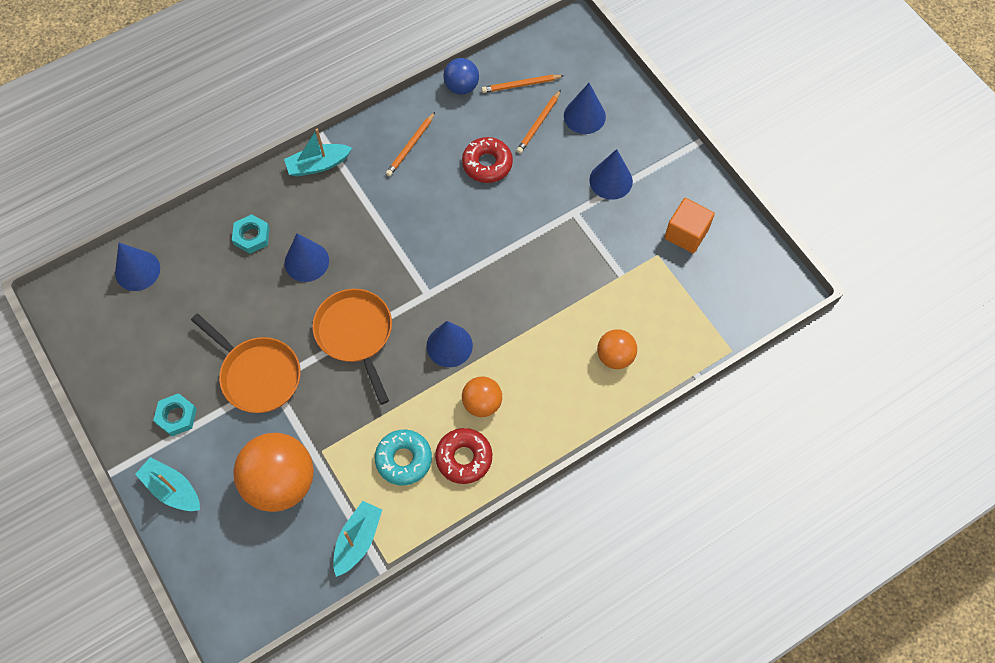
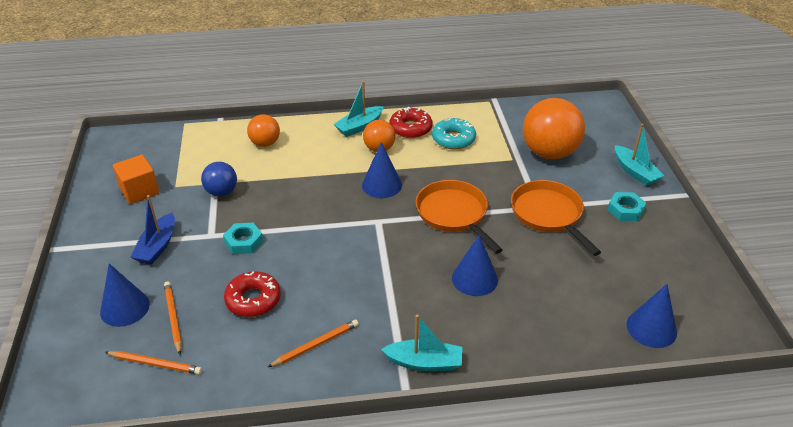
camera: 155 degrees left, 25 degrees down
(251, 236) = (522, 318): turquoise nut -> turquoise nut (243, 242)
(356, 334) = (454, 214): orange pan -> orange pan turned 150 degrees clockwise
(358, 540) = (504, 114): turquoise boat -> turquoise boat (359, 127)
(461, 87) = (218, 388): blue ball -> blue ball (221, 192)
(538, 123) = (173, 318): orange pencil -> orange pencil turned 75 degrees counterclockwise
(611, 180) = (157, 246): blue cone -> blue boat

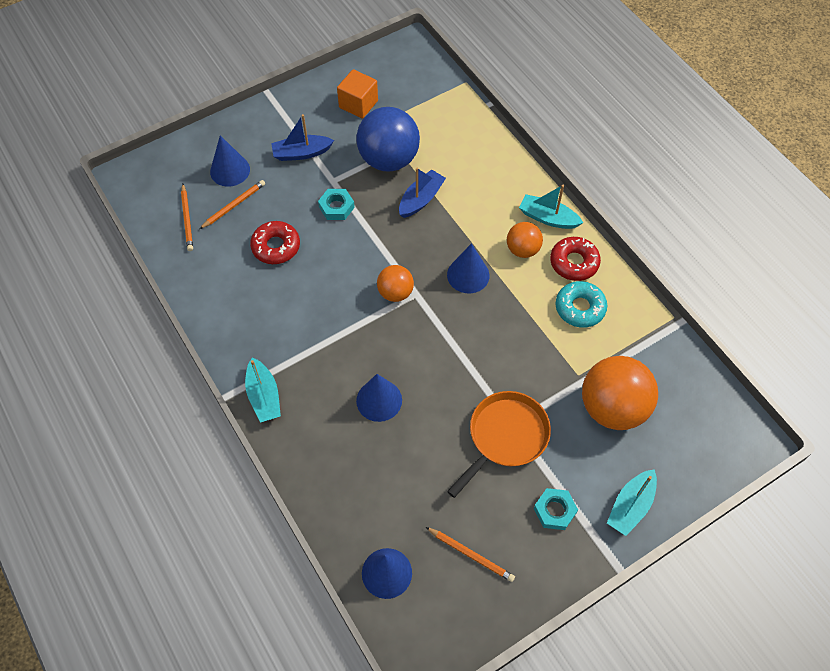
camera: 65 degrees right, 20 degrees up
(221, 192) = (388, 159): blue ball -> blue ball, size x1.84
(265, 143) = (474, 156): orange ball -> orange ball (395, 292)
(282, 186) = (421, 199): none -> blue boat
(316, 345) = (248, 311): orange pencil -> orange pencil (470, 555)
(454, 214) = (459, 352): orange pan -> none

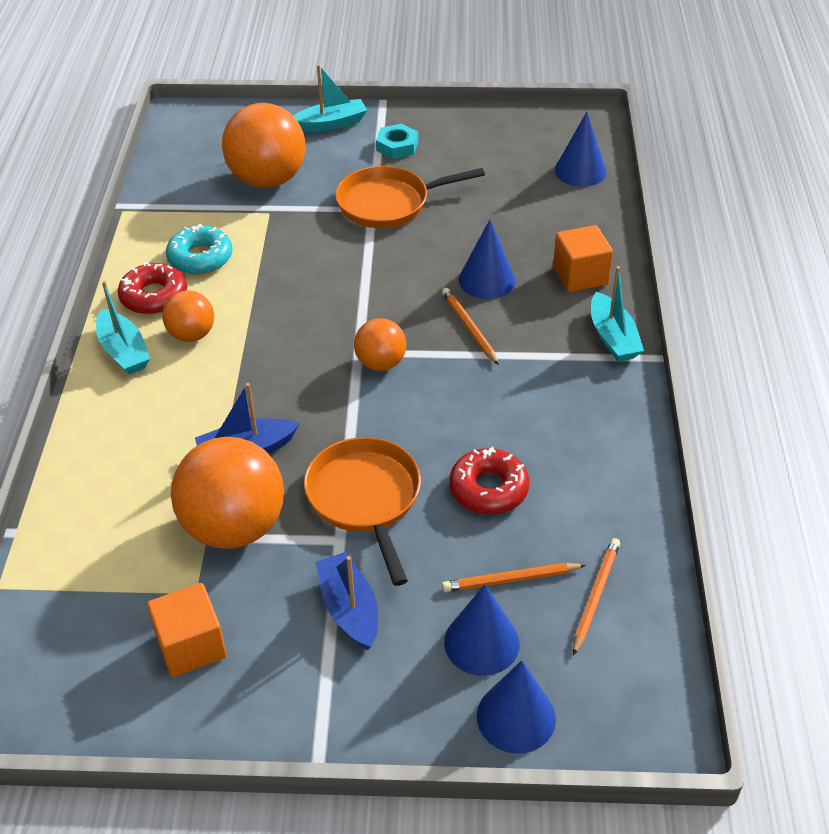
camera: 145 degrees left, 15 degrees down
(264, 396) = (612, 337): turquoise boat -> turquoise boat turned 150 degrees clockwise
(301, 153) = (349, 609): blue boat -> blue boat turned 135 degrees counterclockwise
(317, 443) = (580, 275): none -> orange cube
(336, 207) = (365, 499): turquoise nut -> orange pan
(388, 159) = (234, 527): blue ball -> orange ball
(468, 275) = (280, 340): blue cone -> blue cone (516, 717)
(470, 555) = (496, 152): orange pencil -> orange pencil (469, 328)

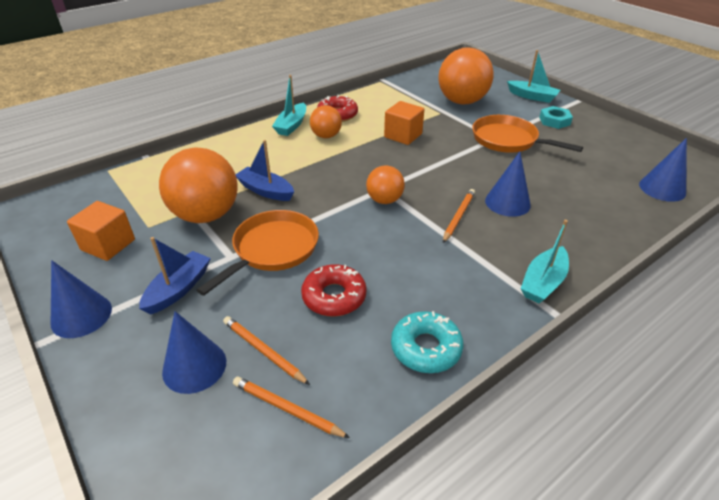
camera: 50 degrees right, 5 degrees down
(200, 258) = (380, 112): turquoise donut -> turquoise donut (426, 348)
(516, 717) = (136, 424): blue cone -> blue cone (81, 315)
(580, 275) = (574, 237): orange cube -> orange cube (403, 135)
(595, 596) = (287, 409): orange pencil -> orange pencil turned 135 degrees counterclockwise

